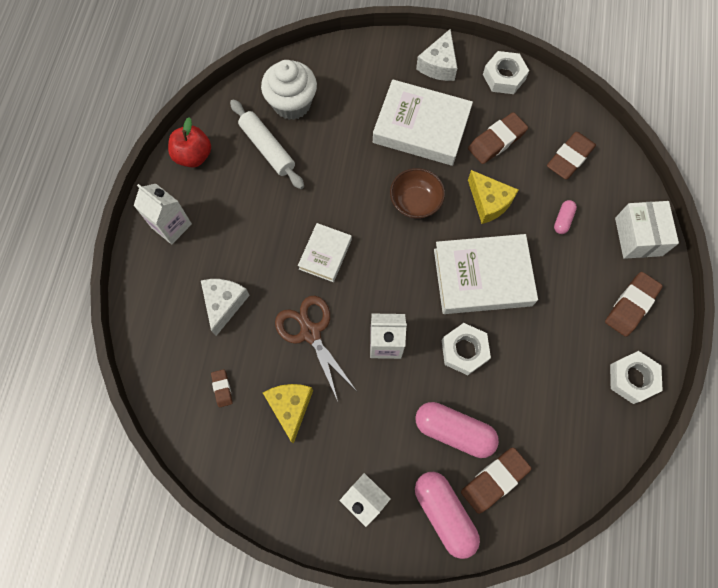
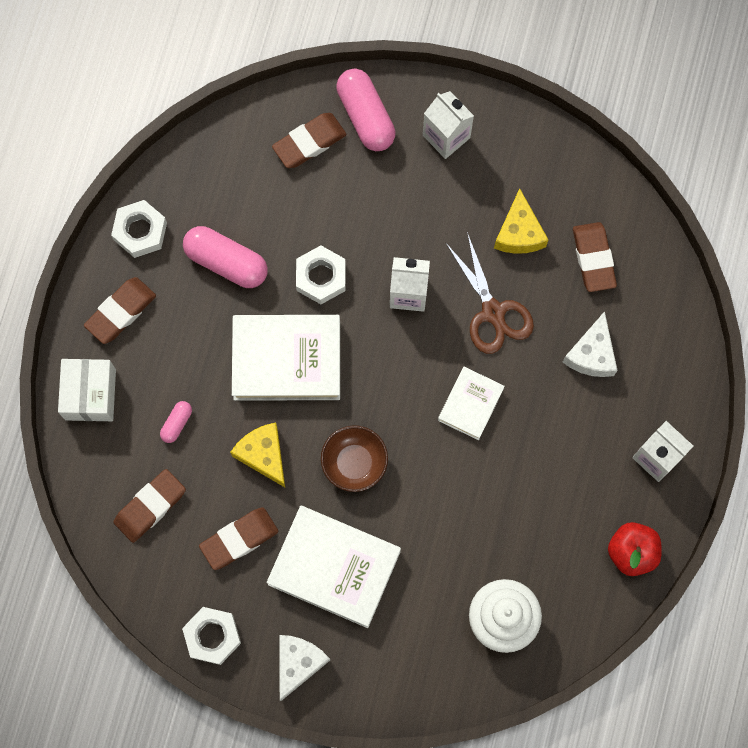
camera: 175 degrees left, 5 degrees up
(222, 388) = (593, 259): brown eraser -> brown eraser, size x1.87
(267, 148) = (536, 554): white rolling pin -> none
(454, 431) = (344, 194): pink capsule -> pink capsule (226, 262)

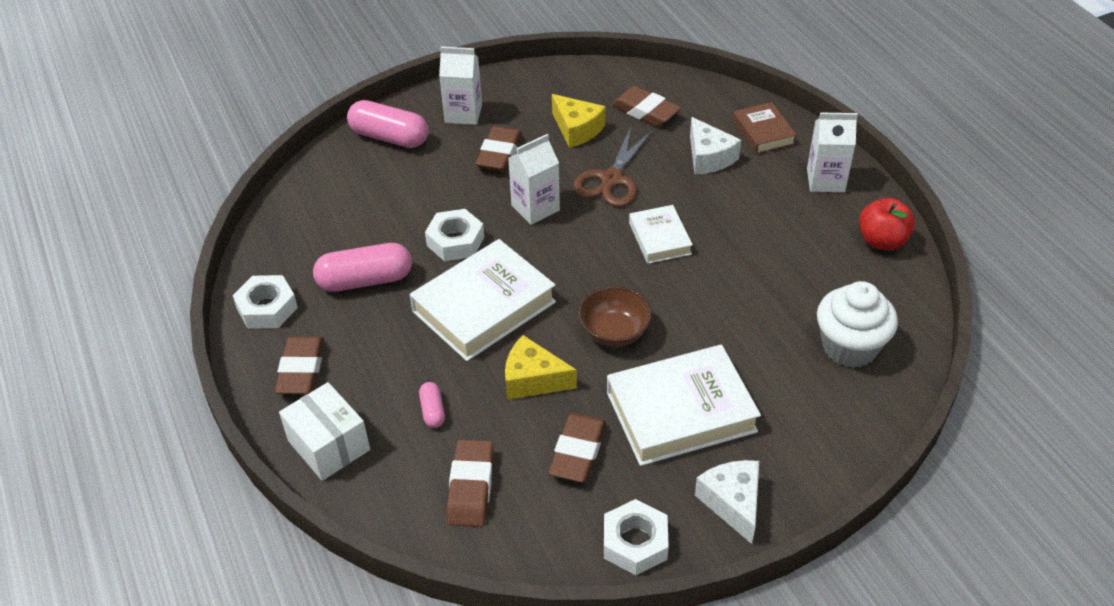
camera: 40 degrees left, 30 degrees down
(309, 142) = (360, 175): brown eraser -> brown eraser (499, 154)
(493, 312) = (611, 179): brown scissors -> brown scissors turned 90 degrees clockwise
(663, 364) = (763, 132): none -> brown book

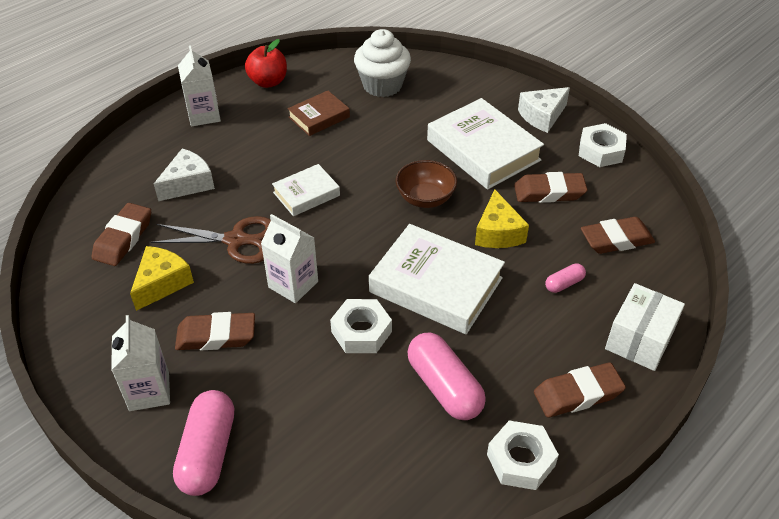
camera: 110 degrees left, 0 degrees up
(763, 132) = (145, 157): brown book -> brown book (319, 117)

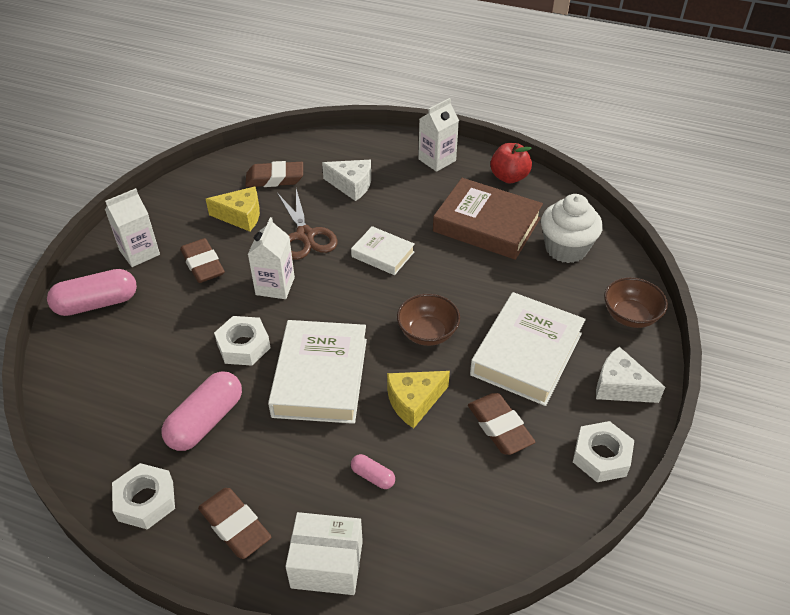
camera: 65 degrees right, 0 degrees up
(319, 117) = (486, 225): brown book -> brown book, size x1.81
(477, 83) = (630, 316): none -> brown bowl
(616, 240) = (463, 507): brown eraser -> none

